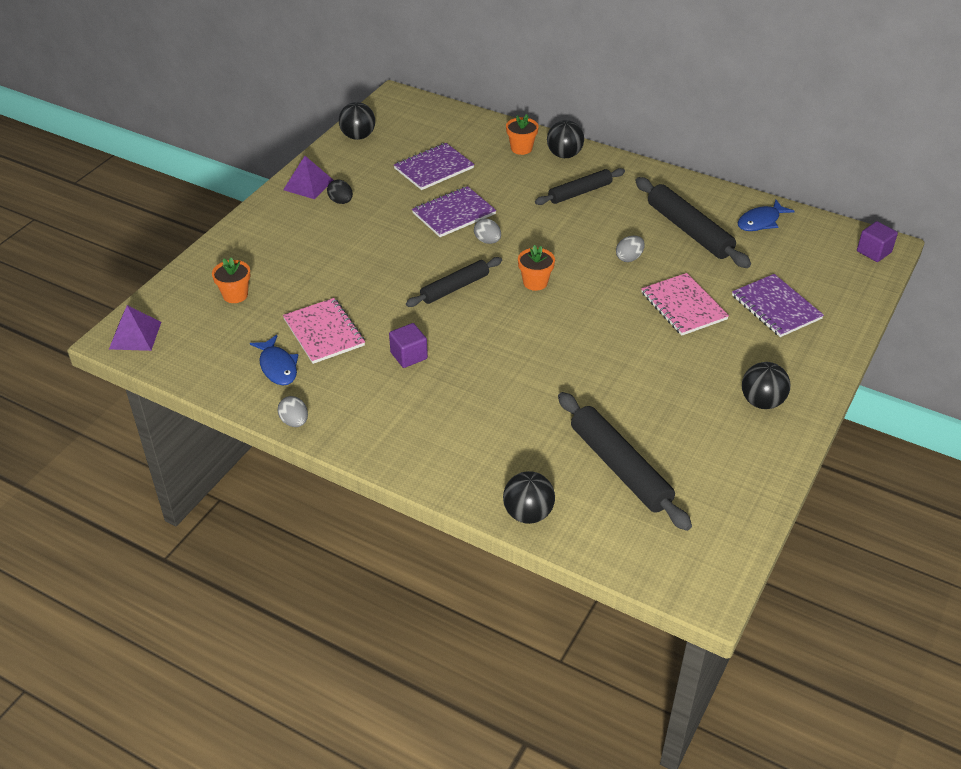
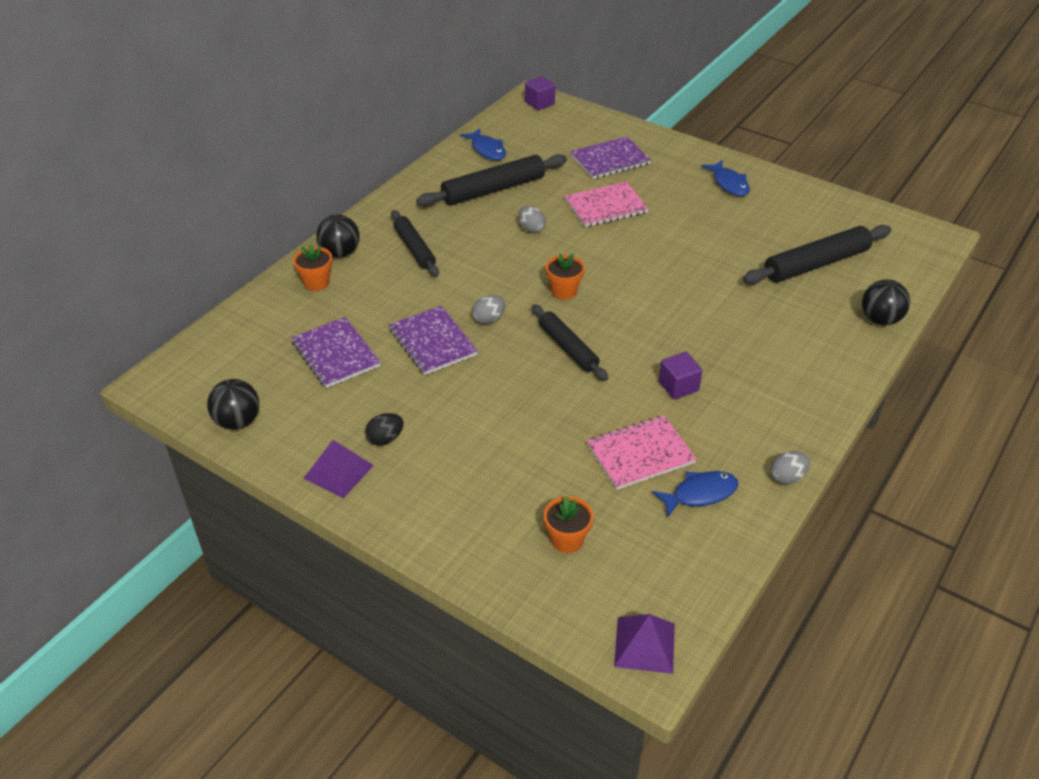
camera: 85 degrees left, 0 degrees up
(761, 402) = (729, 184): black ball -> blue fish

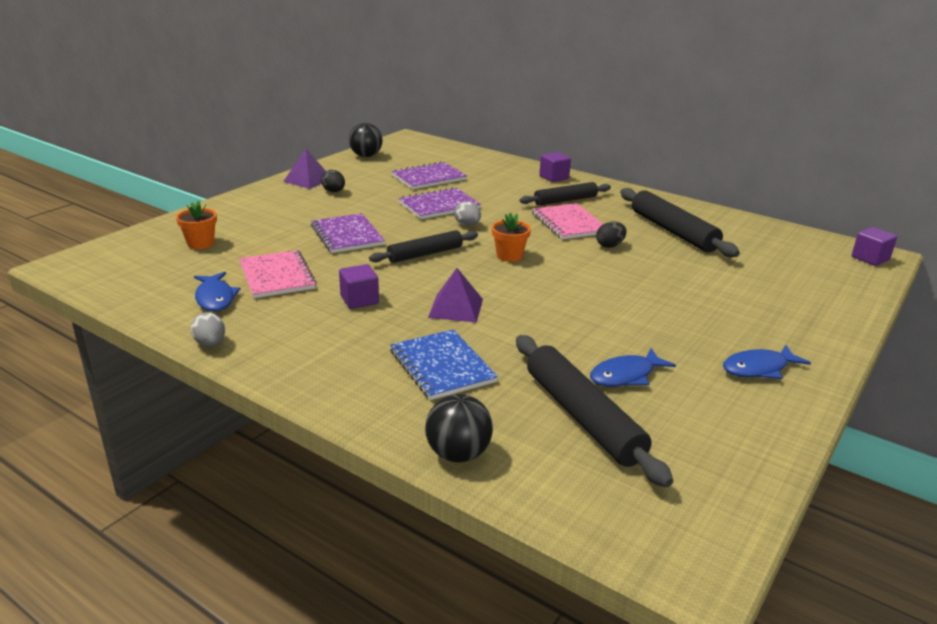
camera: 90 degrees right, 15 degrees down
(316, 282) = (514, 171): orange flower pot -> none
(340, 253) = (554, 177): black ball -> purple cube
(487, 150) = (747, 230): blue fish -> blue fish (626, 376)
(531, 229) = (610, 245): grey egg -> black egg
(606, 206) = (666, 284): pink notebook -> pink notebook (569, 223)
(610, 160) = (768, 292): purple notebook -> purple notebook (347, 235)
(644, 644) = (82, 264): purple pyramid -> purple pyramid (456, 308)
(776, 330) = (442, 366): none -> blue notebook

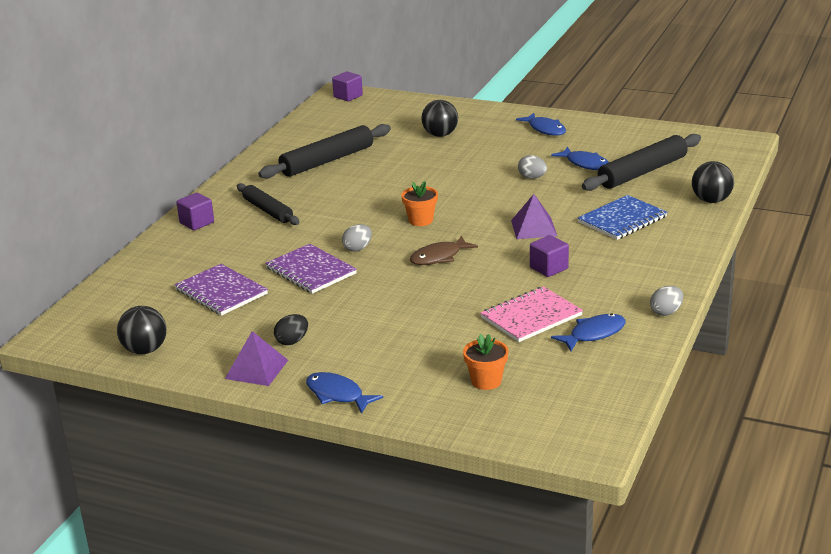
camera: 100 degrees left, 0 degrees up
(247, 198) = (337, 395): none -> blue fish
(347, 235) = (417, 304): purple notebook -> none
(425, 254) = (439, 257): black rolling pin -> brown fish
(569, 223) = (330, 203): pink notebook -> none
(593, 330) = (532, 177): none -> grey egg
(610, 245) = (374, 183): black egg -> none
(741, 294) = (440, 135): none -> black ball

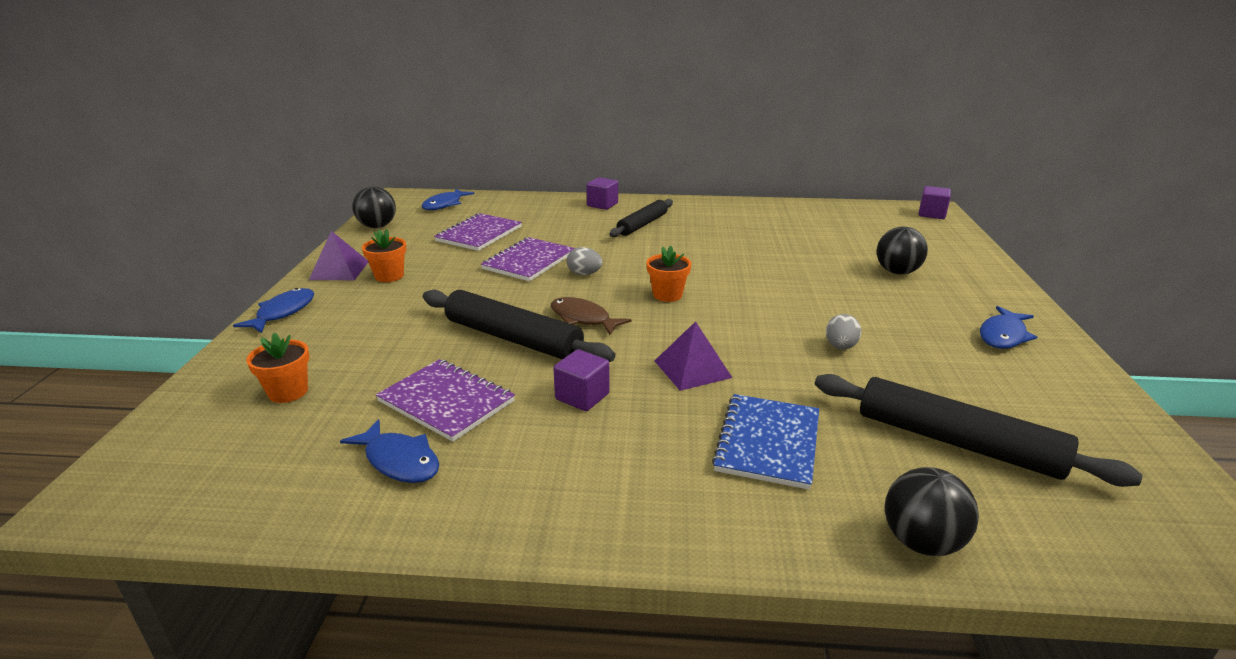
camera: 70 degrees right, 0 degrees up
(292, 341) = (389, 276): black egg -> orange flower pot
(327, 161) = (769, 230): black rolling pin -> black rolling pin (513, 338)
(531, 316) = (446, 401): pink notebook -> purple notebook
(585, 164) = (928, 383): blue fish -> blue fish (444, 204)
(622, 220) = (768, 442): blue notebook -> blue notebook turned 75 degrees clockwise
(666, 312) = (470, 529): grey egg -> none

